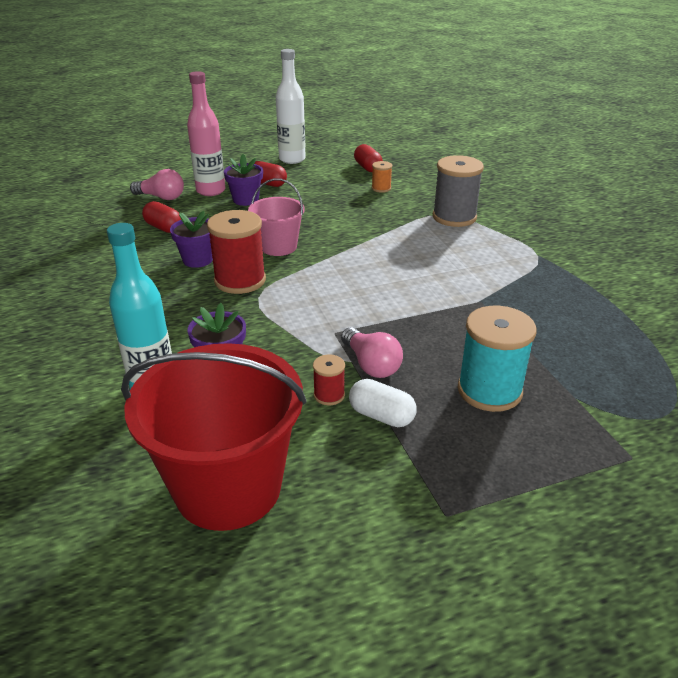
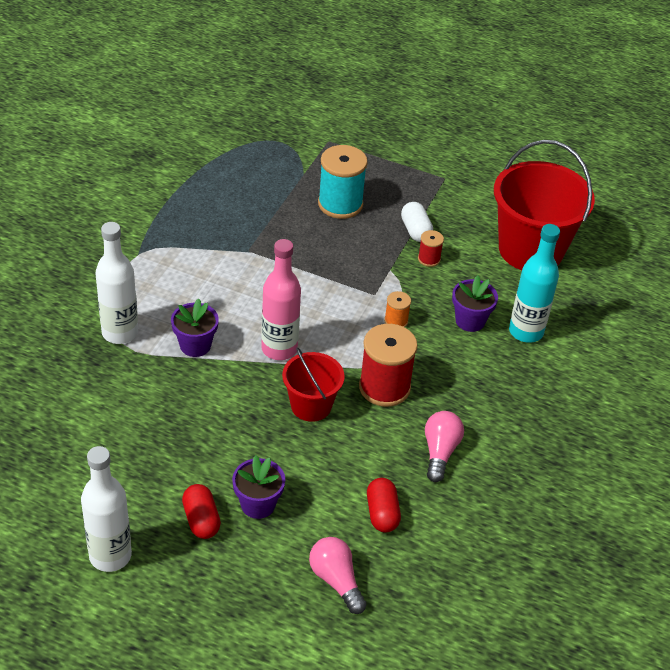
camera: 140 degrees left, 10 degrees up
(198, 260) = (393, 438): purple flower pot -> purple flower pot (195, 345)
(211, 191) = (273, 553): pink bottle -> pink bottle (279, 349)
(278, 247) = (311, 405): pink bucket -> red bucket
(368, 168) = (62, 468): red capsule -> none
(371, 365) = (381, 259): pink light bulb -> pink light bulb (440, 452)
(381, 188) = (109, 420): orange spool -> orange spool (396, 321)
(454, 217) = (120, 333): grey spool -> white bottle

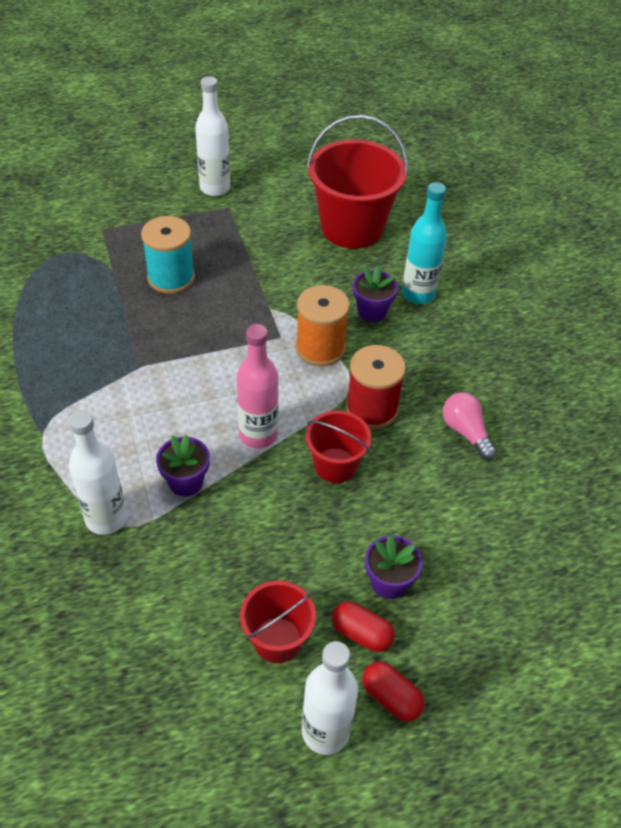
camera: 40 degrees left, 5 degrees up
(143, 481) = (277, 639): none -> red bucket
(336, 580) = (513, 597): pink light bulb -> none
(382, 513) = (482, 514): red capsule -> red capsule (391, 697)
(396, 321) = (320, 348): orange spool -> orange spool, size x2.06
(415, 231) = (254, 264): white capsule -> none
(429, 259) = (289, 281): red spool -> none
(450, 157) = (215, 188): none -> white bottle

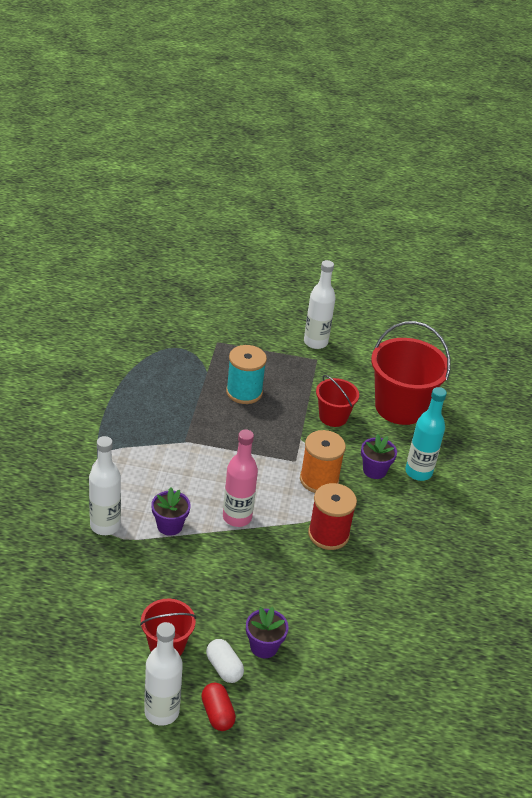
camera: 25 degrees right, 10 degrees down
(335, 465) = (277, 559): red bucket -> red bucket (333, 417)
(361, 634) = (224, 668): red capsule -> white capsule
(466, 432) = (387, 578): pink light bulb -> none

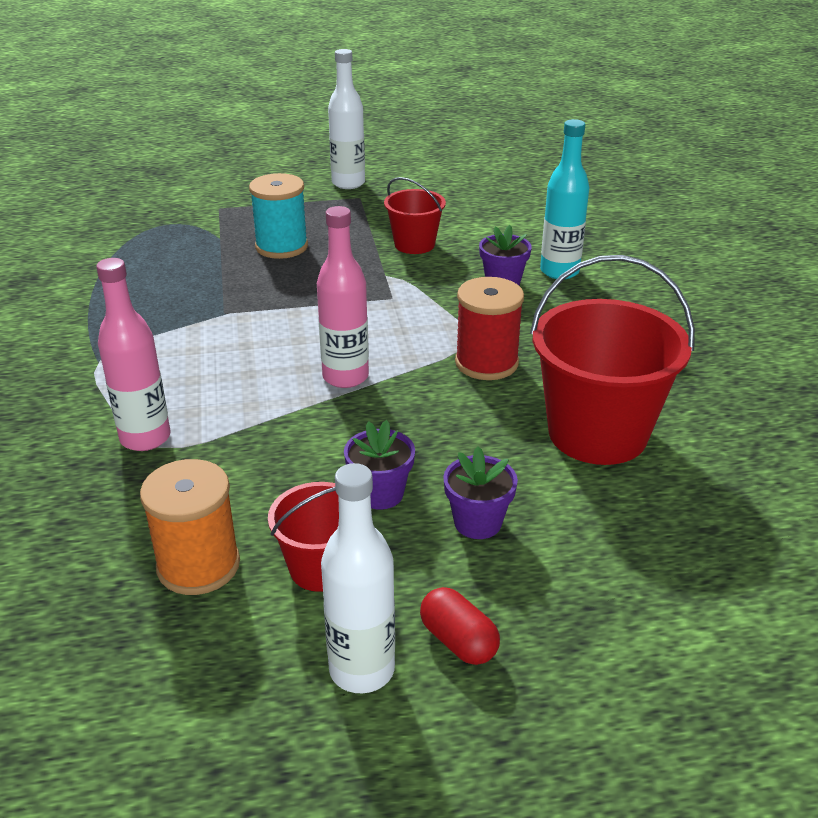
camera: 15 degrees left, 5 degrees down
(105, 525) = (145, 438): white bottle -> pink bottle
(169, 525) = (249, 412): purple flower pot -> purple flower pot (380, 494)
(224, 668) = (432, 571): white capsule -> none
(319, 480) = (436, 309): orange spool -> orange spool (198, 565)
(400, 407) = (493, 217): red bucket -> red bucket (597, 433)

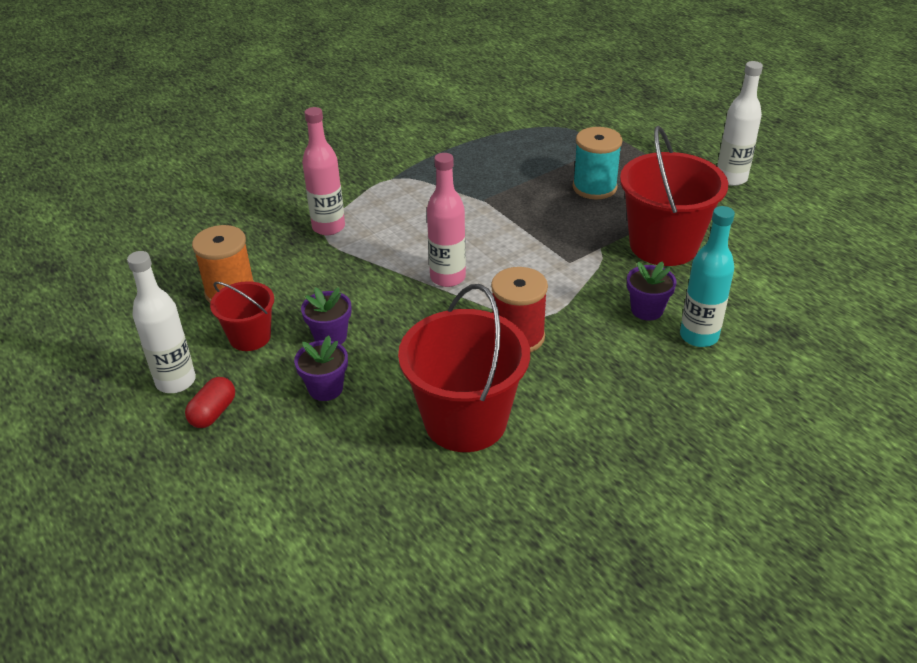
camera: 65 degrees right, 5 degrees up
(414, 244) = (663, 245): red bucket -> red bucket, size x1.82

